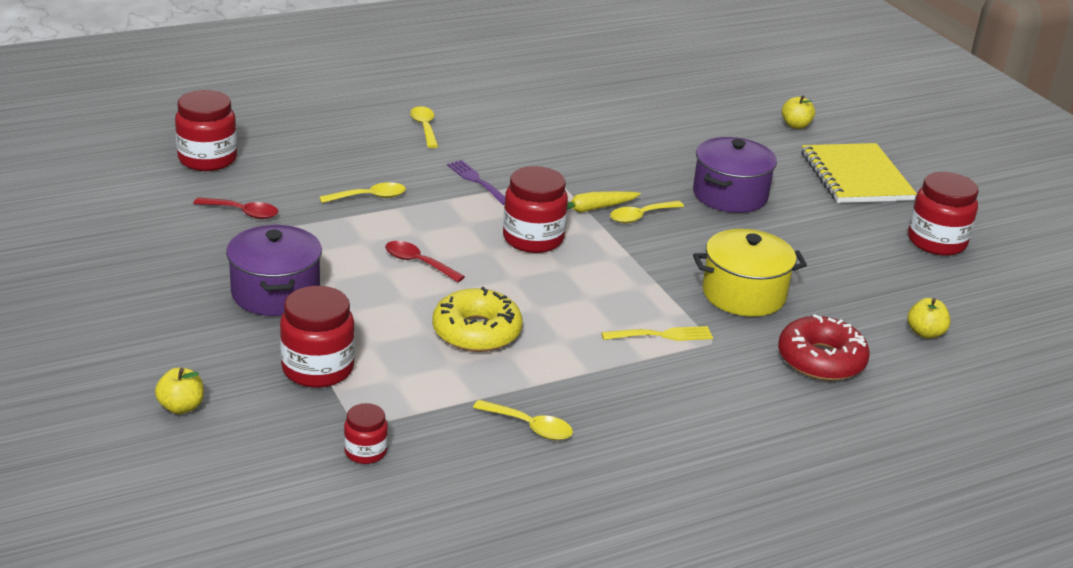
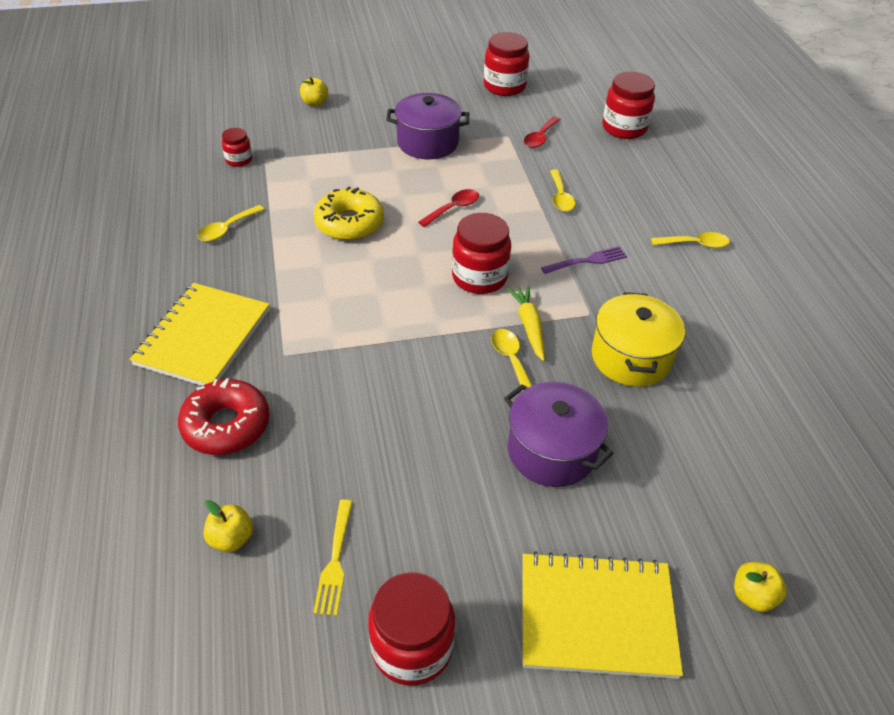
camera: 105 degrees right, 15 degrees up
(318, 369) = (332, 151): red jar -> red jar (504, 86)
(661, 335) = (307, 323): yellow fork -> yellow fork (335, 560)
(722, 401) = (203, 337): none -> yellow notebook
(744, 294) = (351, 400): yellow pot -> yellow pot (631, 357)

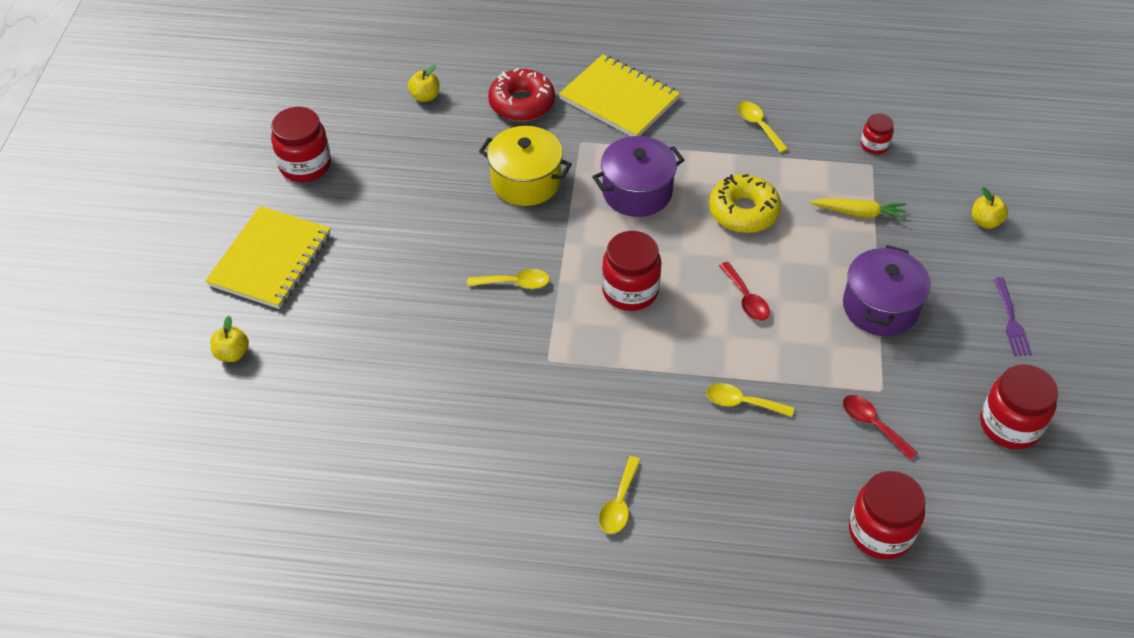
camera: 110 degrees right, 5 degrees up
(335, 560) = (383, 141): yellow fork -> none
(529, 326) = (550, 308): yellow carrot -> yellow carrot (859, 213)
(551, 451) = (410, 279): purple pot -> purple pot (637, 192)
(587, 261) = (625, 387): purple fork -> purple fork (1011, 319)
(631, 357) = (481, 372): yellow pot -> yellow pot (526, 181)

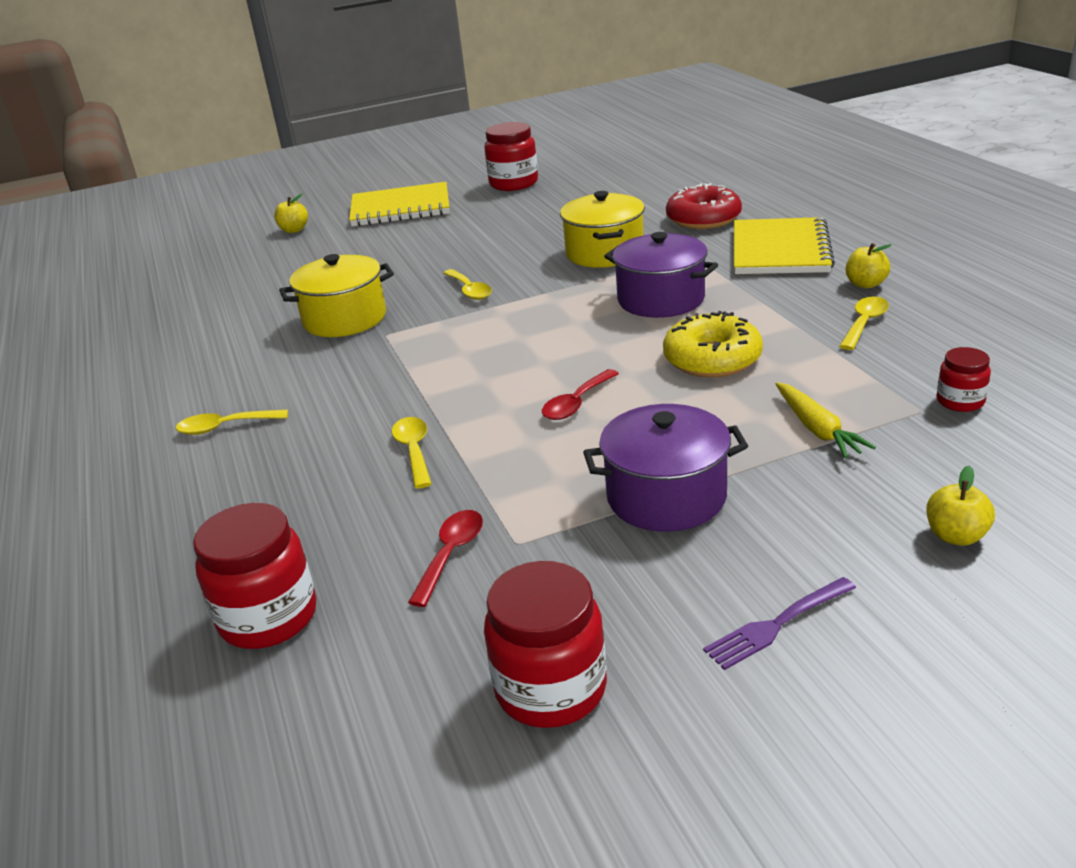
camera: 65 degrees right, 20 degrees down
(425, 96) = (651, 188): yellow apple -> yellow apple (865, 284)
(491, 377) = (345, 319): none -> yellow pot
(630, 291) = (517, 341): red jar -> none

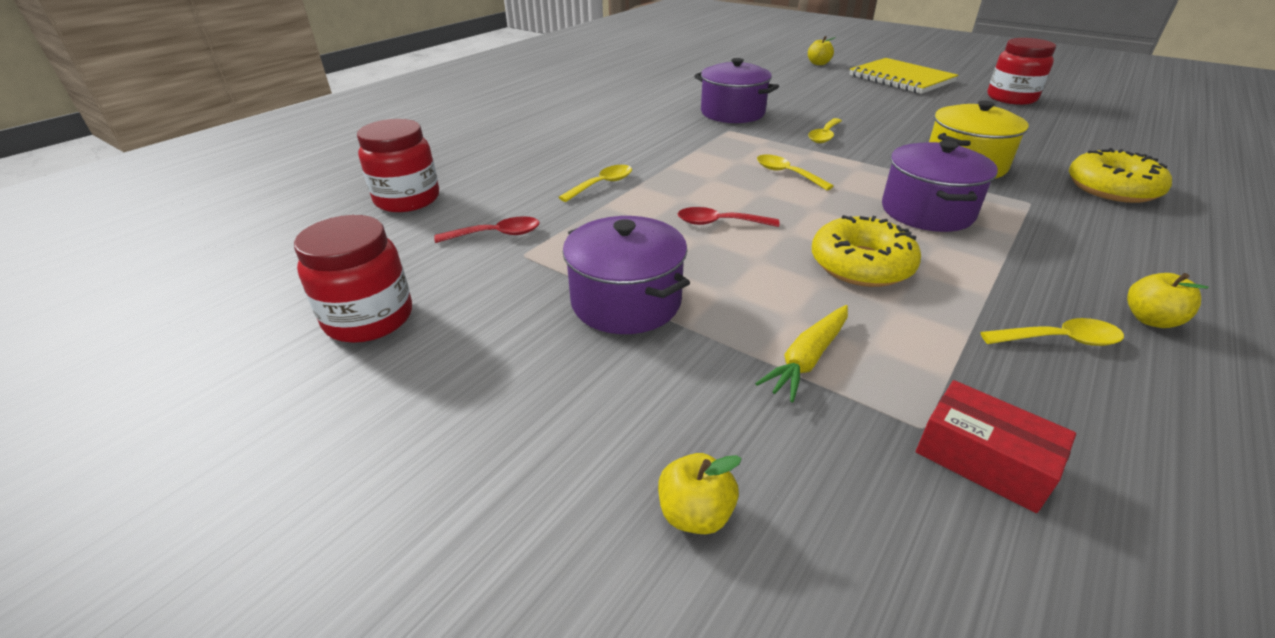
camera: 55 degrees right, 5 degrees up
(225, 427) = (579, 125): yellow spoon -> yellow spoon (787, 174)
(345, 319) = (732, 113): yellow pot -> purple pot
(703, 219) = (1112, 188): red donut -> yellow donut
(777, 624) = (483, 412): purple fork -> none
(780, 250) = (1127, 246): yellow notebook -> none
(960, 401) = (983, 459): red jar -> red box

